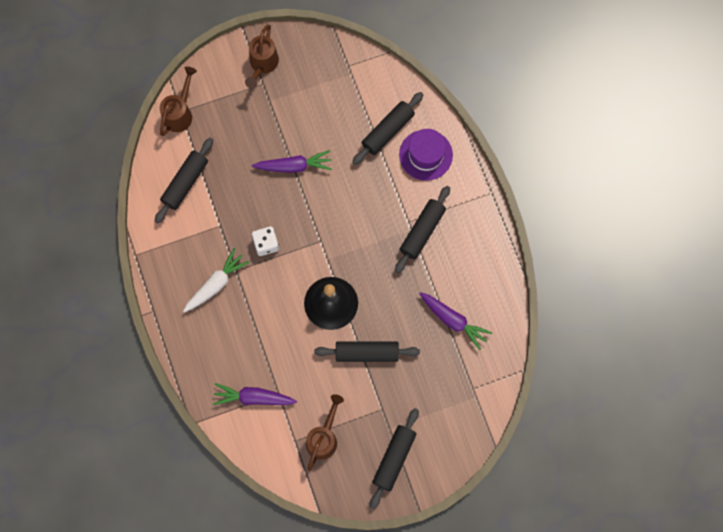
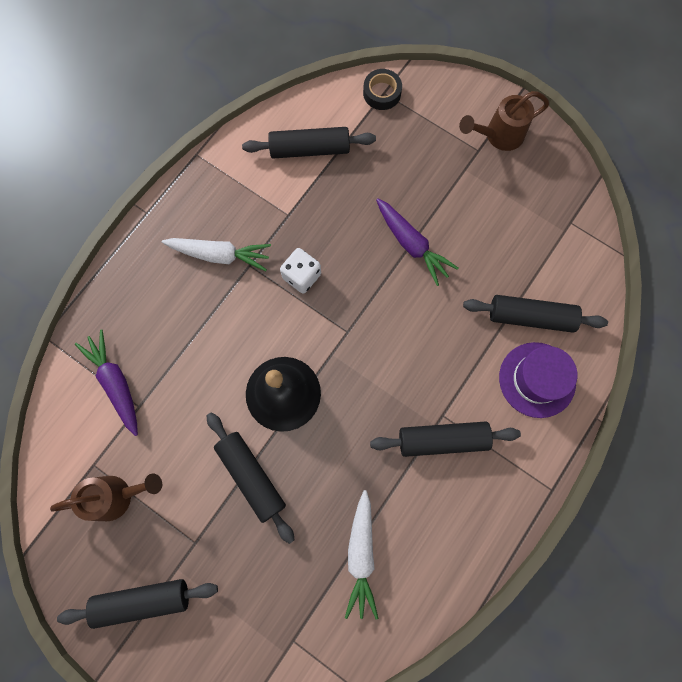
camera: 55 degrees right, 0 degrees up
(180, 113) = (382, 93): brown watering can -> black tape
(453, 320) = (361, 554): purple carrot -> white carrot

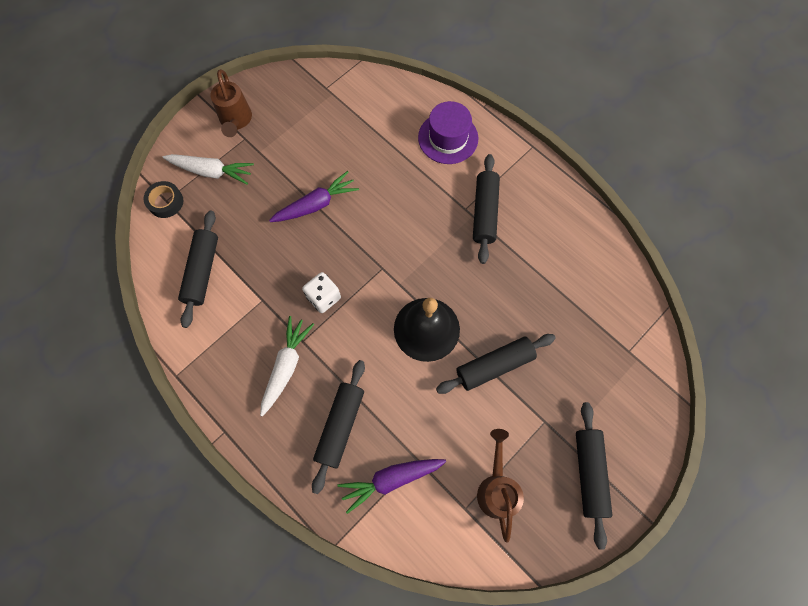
camera: 80 degrees left, 5 degrees down
(361, 554) = (567, 288): white carrot -> white carrot (211, 171)
(530, 317) = (397, 131): black rolling pin -> black rolling pin (340, 426)

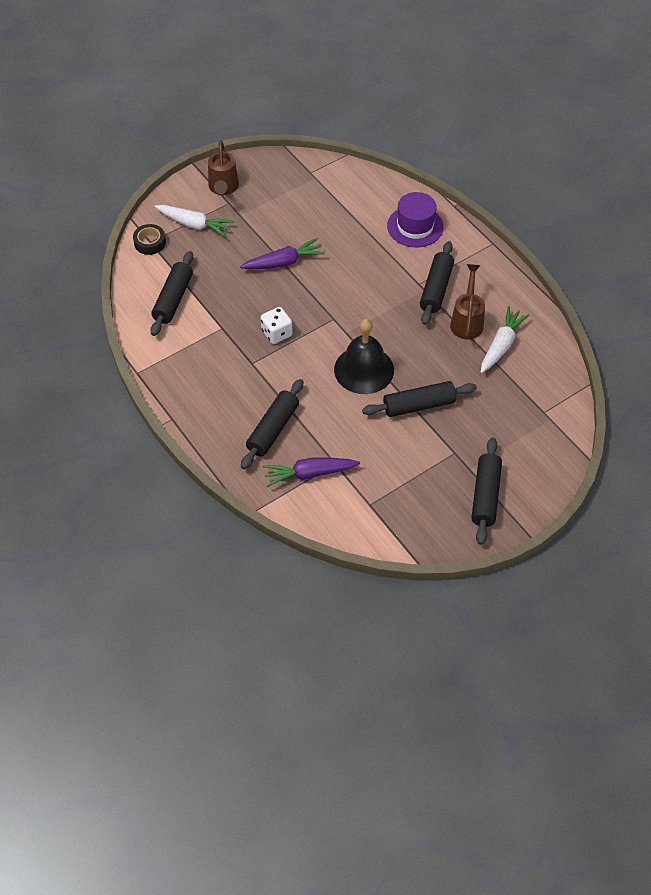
camera: 10 degrees right, 15 degrees down
(286, 366) = (234, 379): white carrot -> white carrot (501, 345)
(496, 487) = (400, 493): brown watering can -> brown watering can (467, 321)

